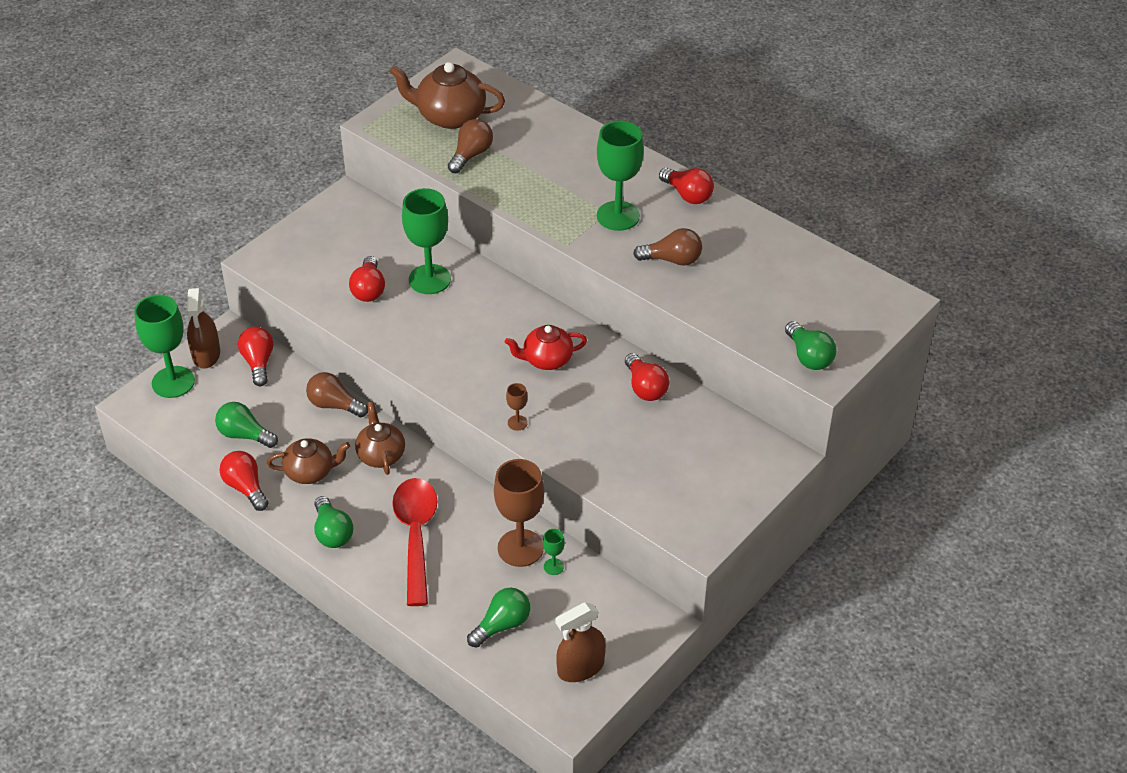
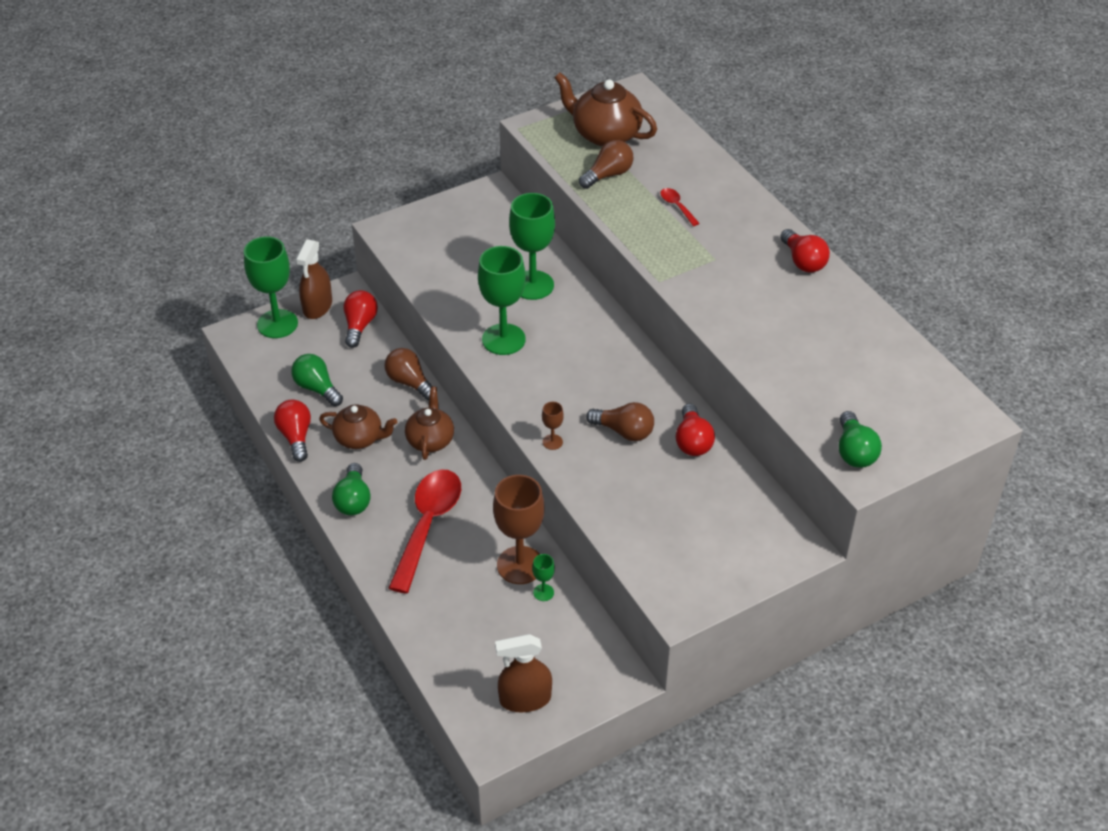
camera: 20 degrees right, 0 degrees up
(369, 289) = (472, 281): red light bulb -> none
(502, 625) = (469, 634): green light bulb -> none
(546, 360) = (608, 389): red teapot -> none
(549, 170) = (677, 206): none -> red spoon
(618, 216) = (723, 265): green goblet -> green goblet (503, 339)
(672, 260) = (758, 321): brown light bulb -> brown light bulb (624, 431)

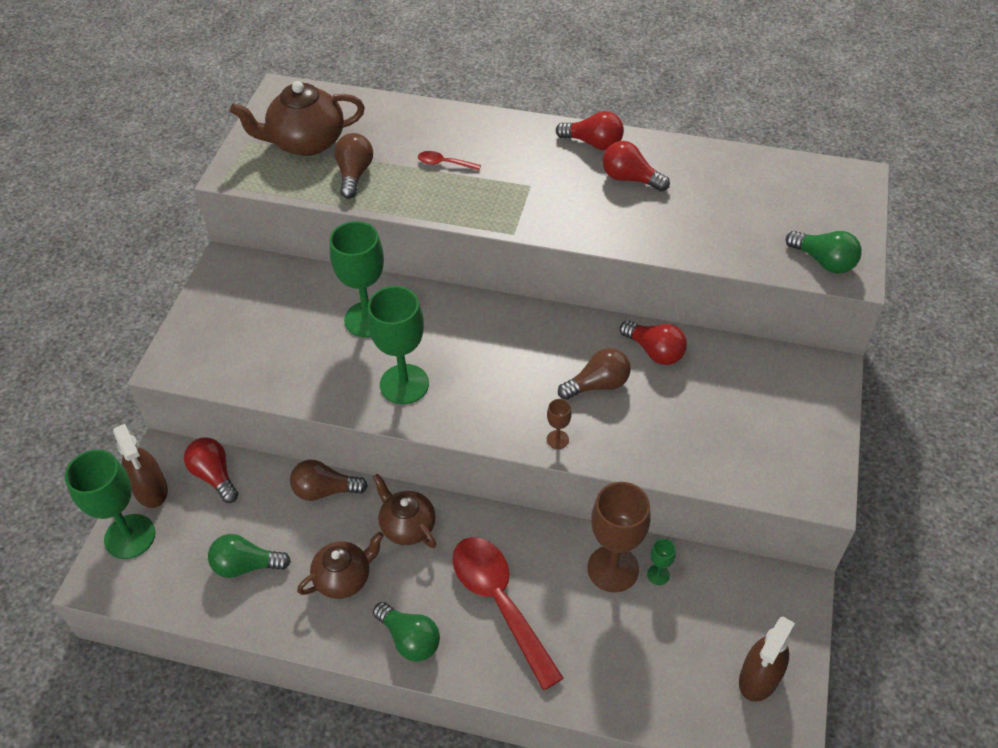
camera: 45 degrees left, 5 degrees up
(296, 437) = (283, 628): red light bulb -> red light bulb (630, 179)

